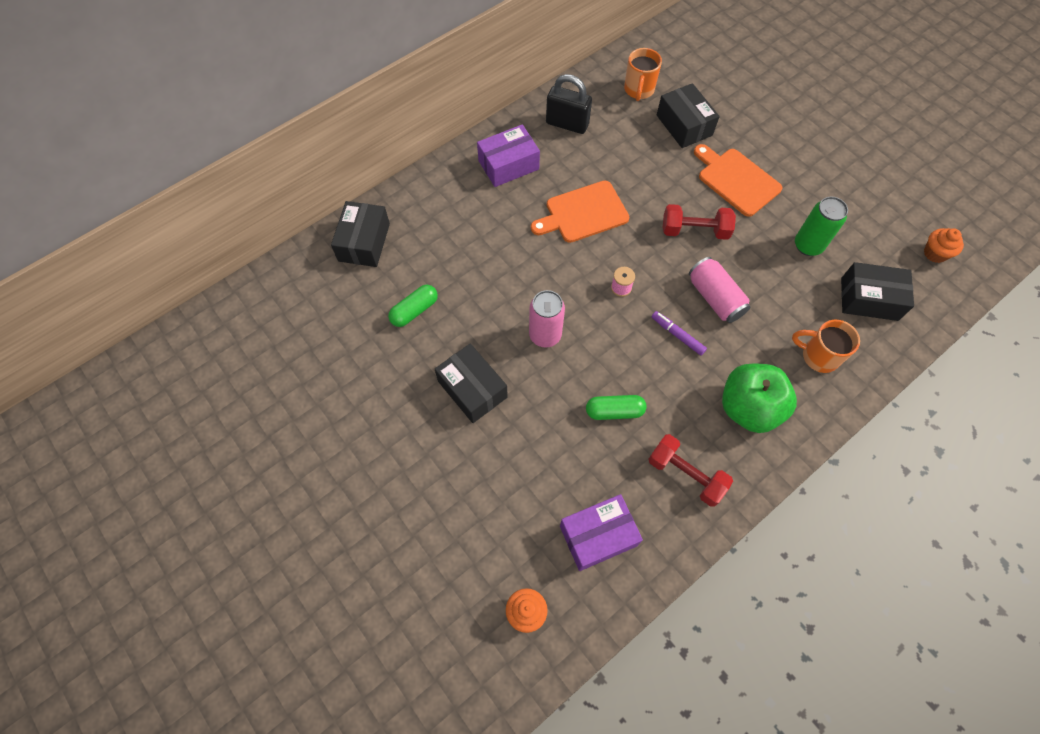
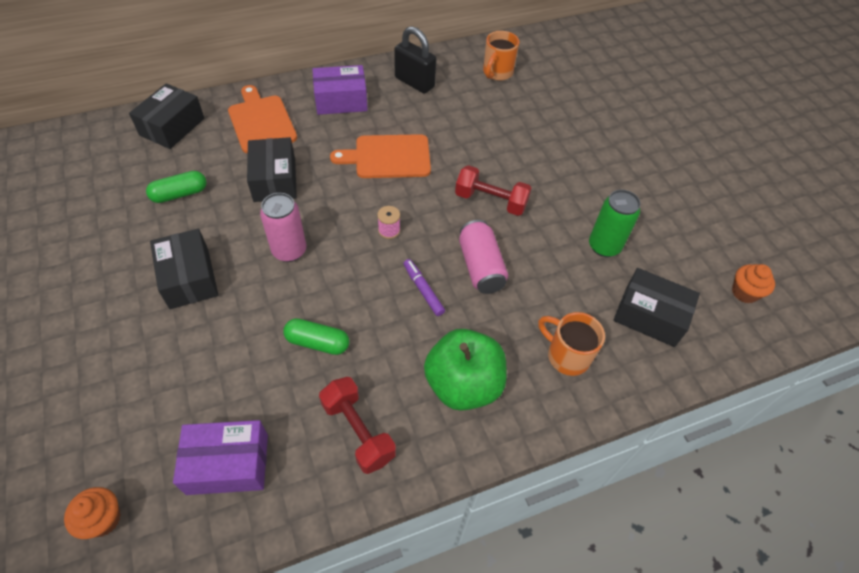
camera: 15 degrees right, 10 degrees down
(684, 125) = (526, 111): black box -> black box (274, 180)
(736, 180) = (556, 169): orange cutting board -> orange cutting board (261, 122)

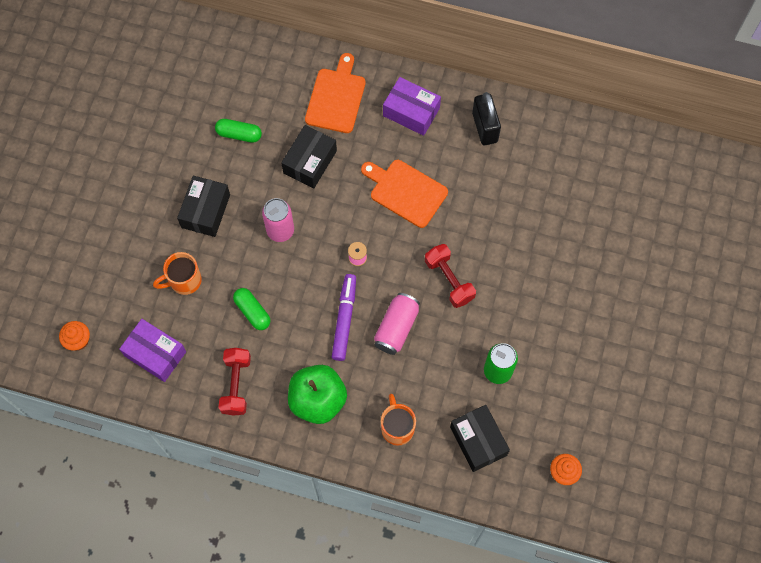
camera: 40 degrees right, 15 degrees up
(172, 127) = (270, 64): black box -> none
(423, 290) = (344, 319): purple marker -> purple marker, size x1.60
(497, 73) = (563, 159): orange mug -> orange mug (184, 281)

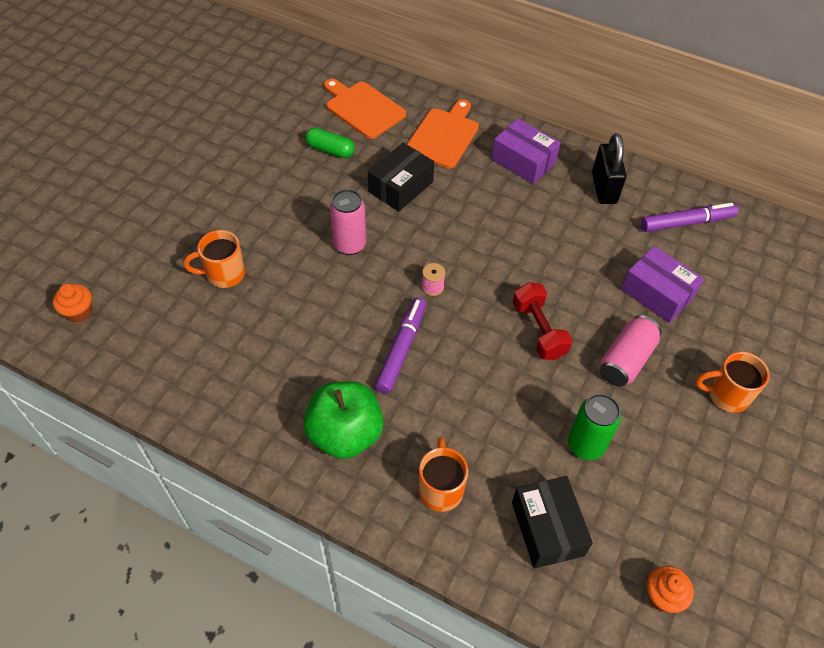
camera: 10 degrees right, 15 degrees down
(155, 354) = (163, 343): purple box -> purple box (657, 293)
(205, 211) = (271, 212): black box -> none
(236, 385) = (248, 396): red dumbbell -> none
(252, 311) = (293, 320): green capsule -> none
(396, 328) = (464, 370): pink can -> pink can (626, 360)
(405, 192) = (503, 232): orange cutting board -> orange cutting board (363, 108)
(558, 149) = (686, 222): none -> purple marker
(599, 307) = (726, 395): none -> orange mug

